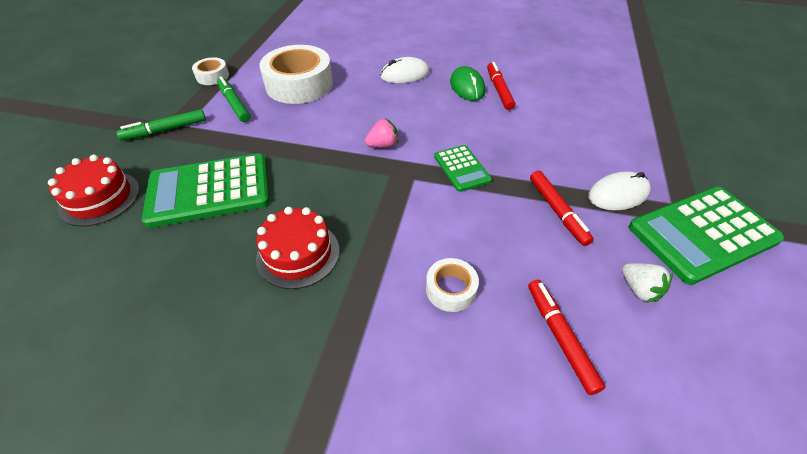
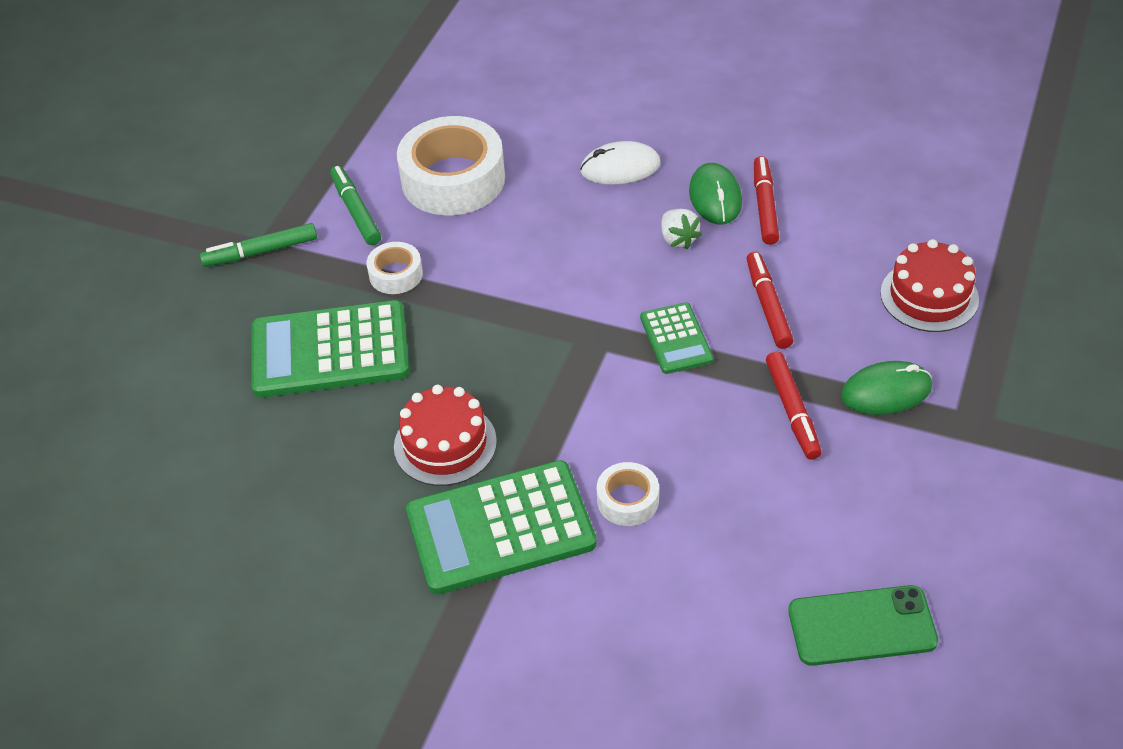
camera: 10 degrees right, 0 degrees up
(100, 198) = (191, 353): red cake -> red cake (929, 296)
(212, 76) = (320, 157): white tape -> white tape (396, 274)
(383, 145) = (569, 295): pink strawberry -> none
(560, 337) = (744, 563): red marker -> red marker (768, 305)
(618, 194) = (886, 391): white mouse -> green mouse
(639, 289) = (861, 518): white strawberry -> white strawberry (678, 239)
(679, 390) = (862, 626): none -> green phone
(702, 234) = (978, 455): green calculator -> green calculator (500, 528)

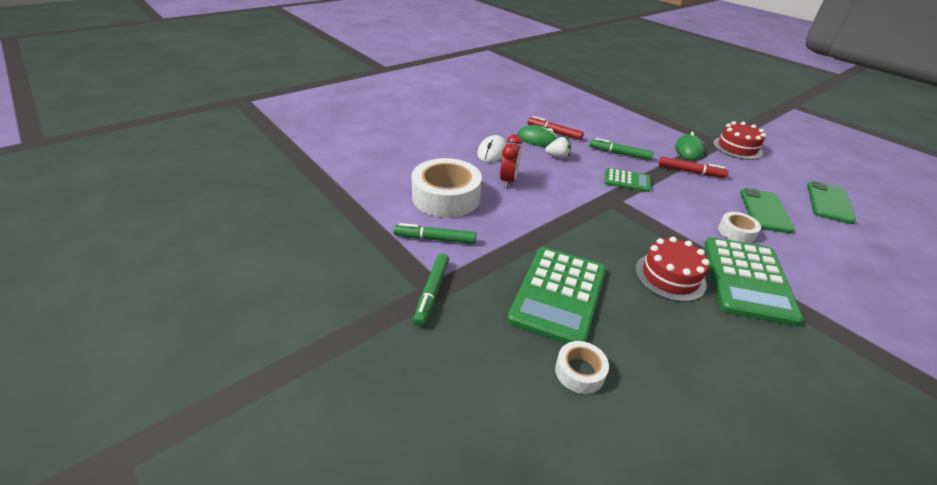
camera: 65 degrees left, 10 degrees down
(396, 274) = (508, 244): white tape -> white tape (579, 372)
(549, 216) = (508, 181): none -> red clock
(736, 531) = (765, 211): none -> green phone
(768, 305) = (619, 154): red marker -> green marker
(929, 296) = (637, 124): red cake -> red cake (737, 148)

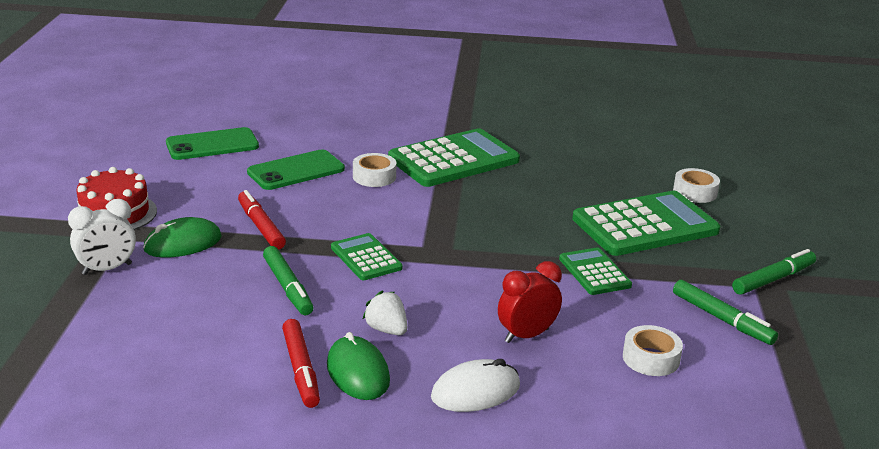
camera: 135 degrees left, 10 degrees down
(446, 197) = (651, 358): white tape -> white tape, size x0.49
(531, 233) = (594, 272): none -> green calculator
(670, 276) = (516, 189): red cake -> none
(677, 130) = (107, 269): none -> white clock

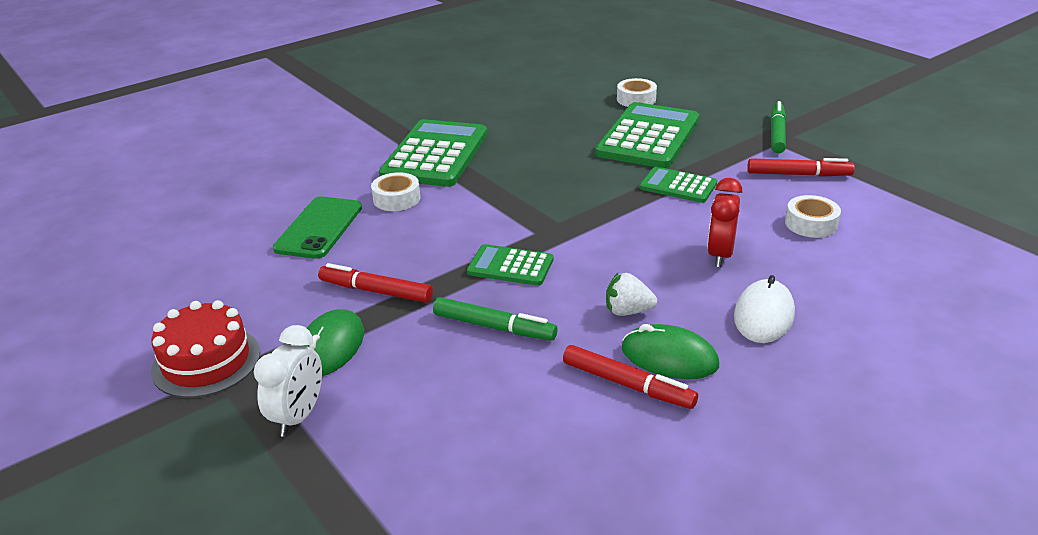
camera: 40 degrees left, 5 degrees up
(212, 145) = (192, 245): green phone -> none
(722, 319) = (798, 174): green marker -> red marker

